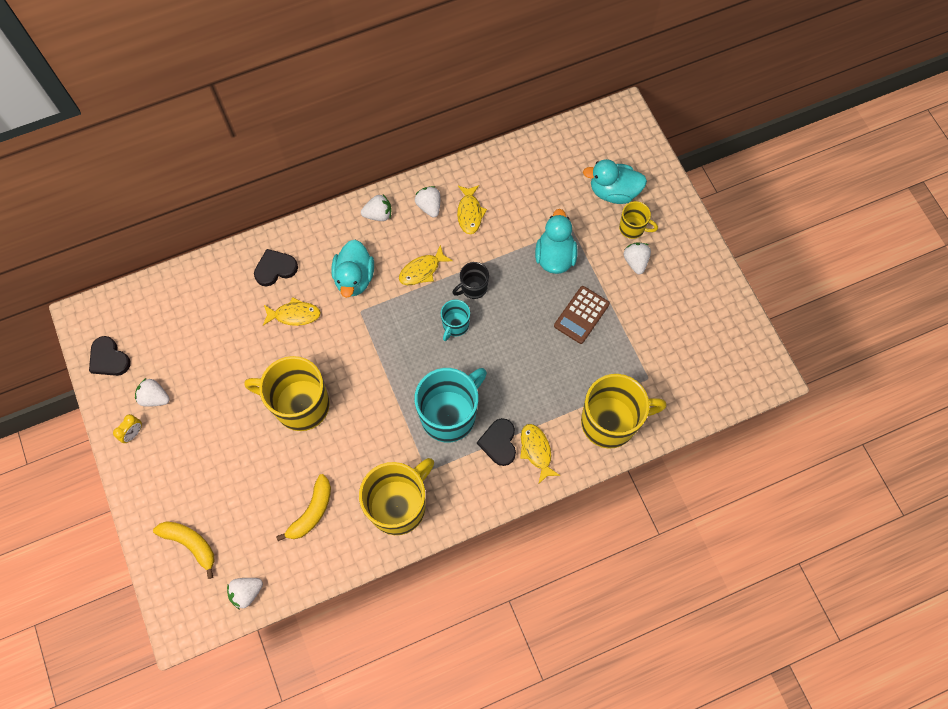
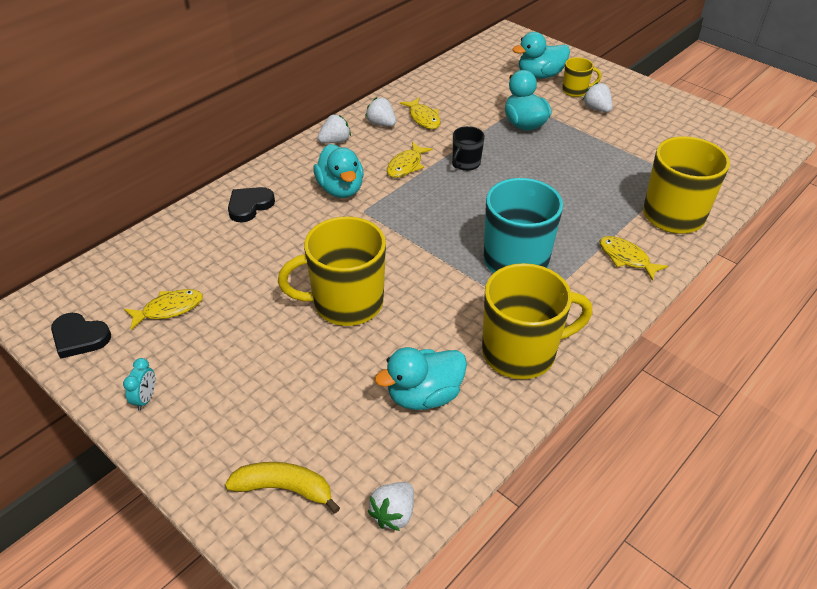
camera: 25 degrees left, 25 degrees down
(133, 433) = (145, 399): yellow clock -> turquoise clock
(155, 397) = (158, 354): white strawberry -> none
(294, 315) = (292, 234): yellow fish -> yellow fish (169, 309)
(312, 512) = (424, 395): yellow banana -> turquoise duck
(399, 505) = (521, 352): yellow mug -> yellow mug turned 60 degrees clockwise
(455, 325) = (469, 193): turquoise mug -> none
(499, 443) = (584, 264): black heart -> none
(581, 315) = (581, 153): brown calculator -> none

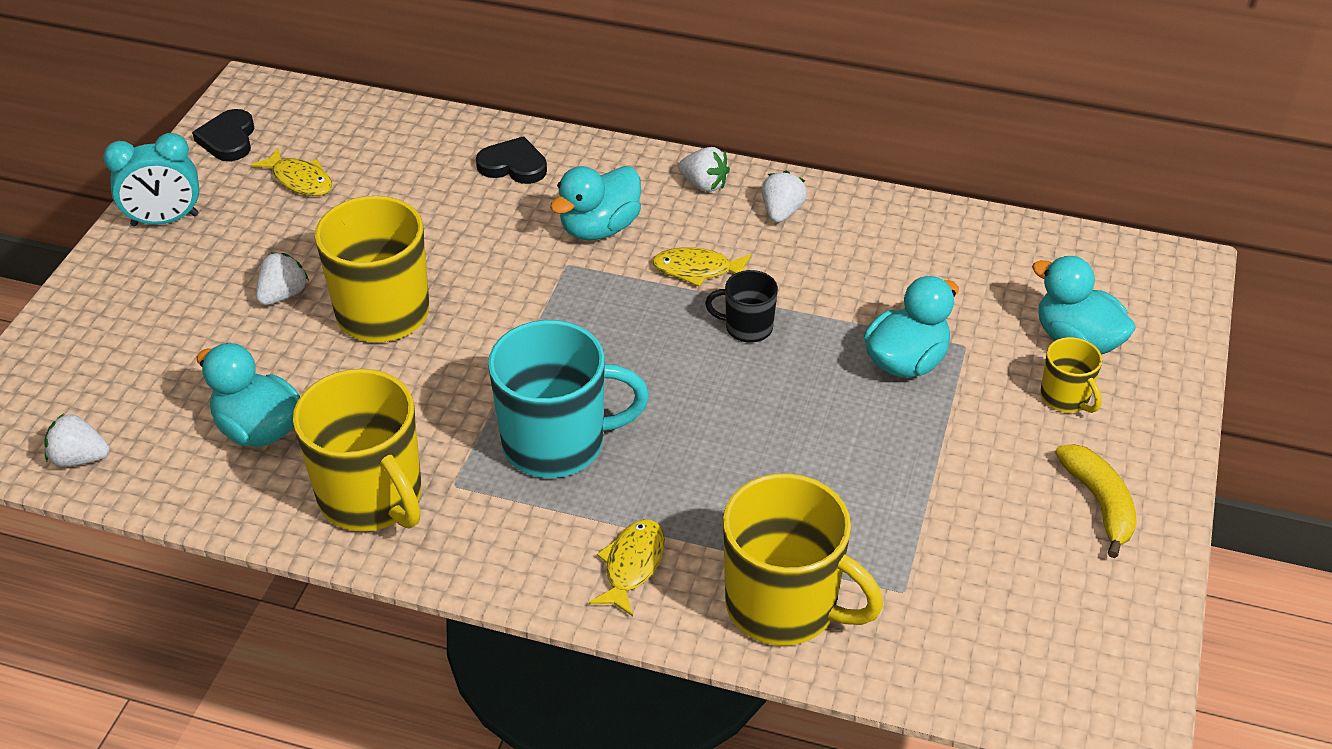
camera: 65 degrees right, 0 degrees up
(145, 399) = (165, 220): turquoise clock -> turquoise clock, size x1.88
(284, 488) = (85, 364): yellow banana -> yellow banana (1099, 503)
(423, 118) = (831, 249): yellow fish -> none
(596, 109) = (1030, 439): white strawberry -> white strawberry (283, 295)

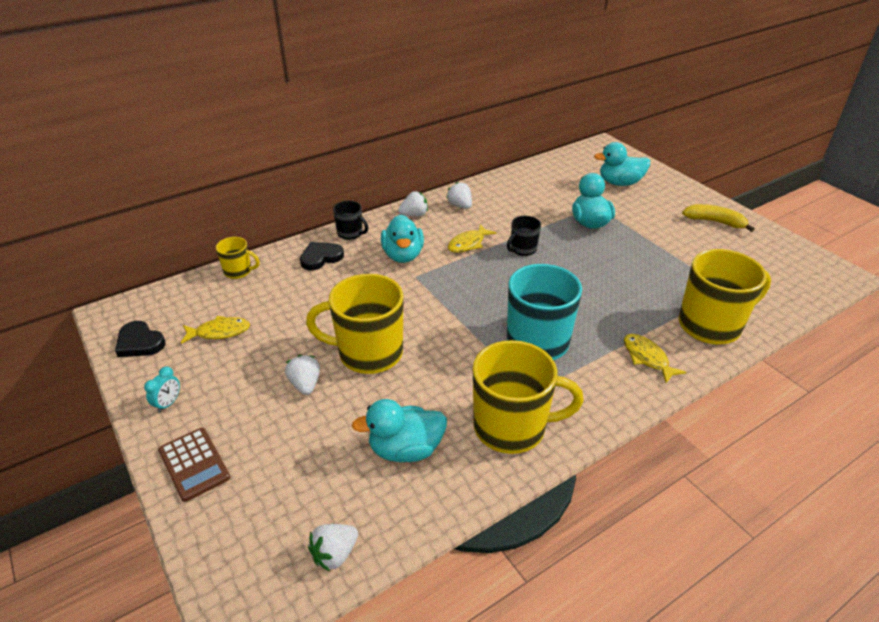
camera: 50 degrees left, 5 degrees down
(105, 292) = (194, 464): none -> brown calculator
(165, 220) = (168, 403): turquoise clock -> turquoise clock, size x0.53
(592, 157) = (350, 233): none -> black mug
(1065, 398) = (649, 200): yellow mug -> yellow mug (239, 271)

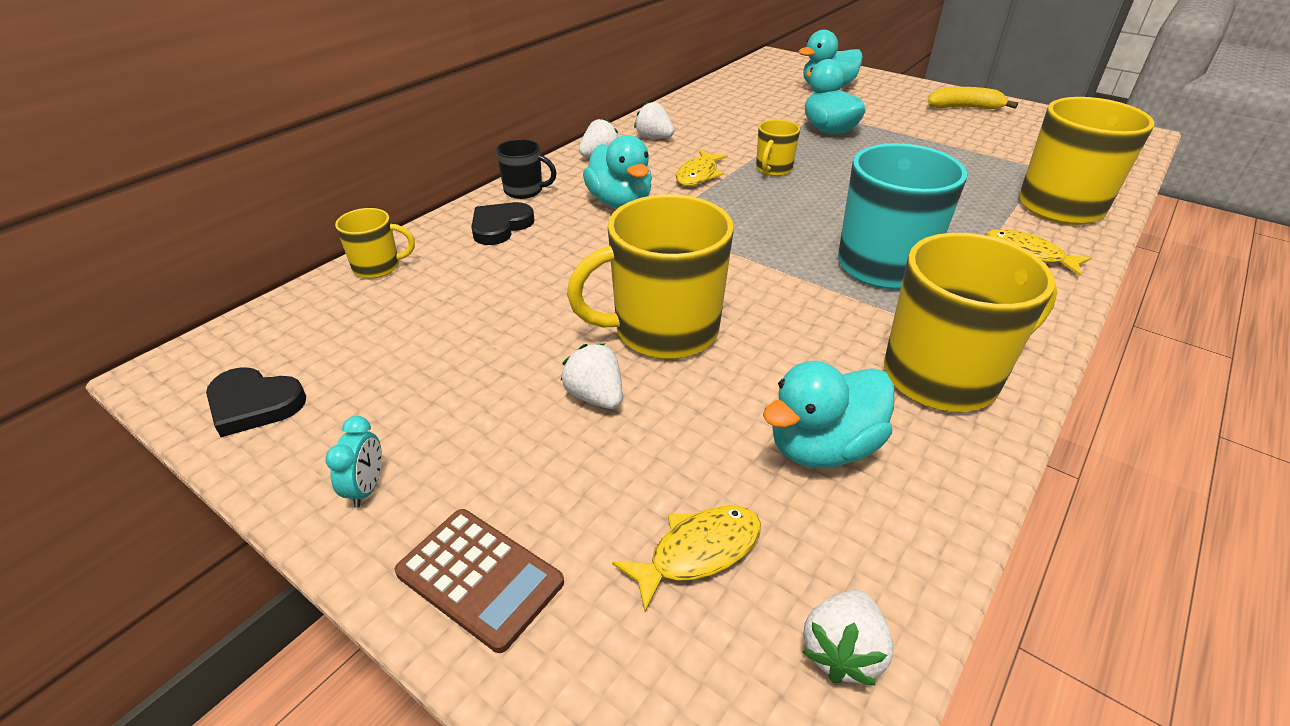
camera: 20 degrees left, 0 degrees up
(219, 332) = (397, 356): yellow fish -> yellow fish (698, 552)
(522, 249) = (773, 169): black mug -> yellow mug

